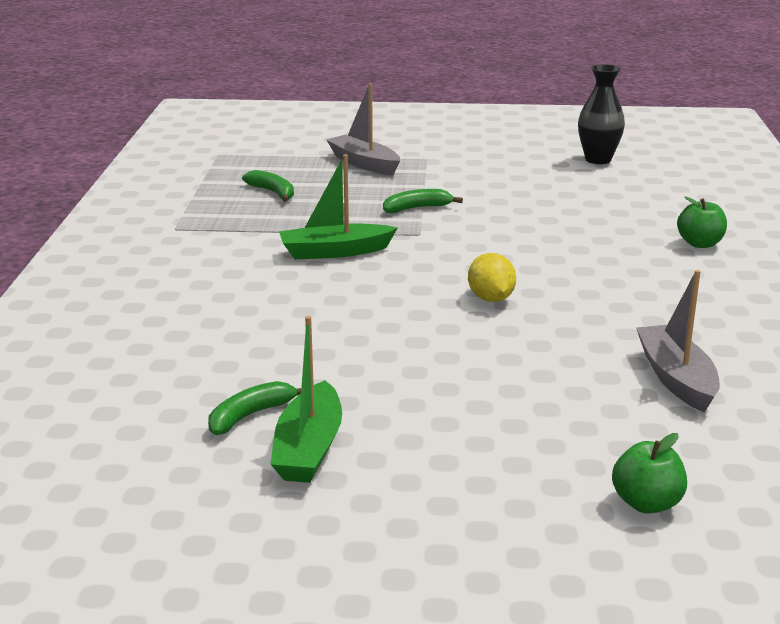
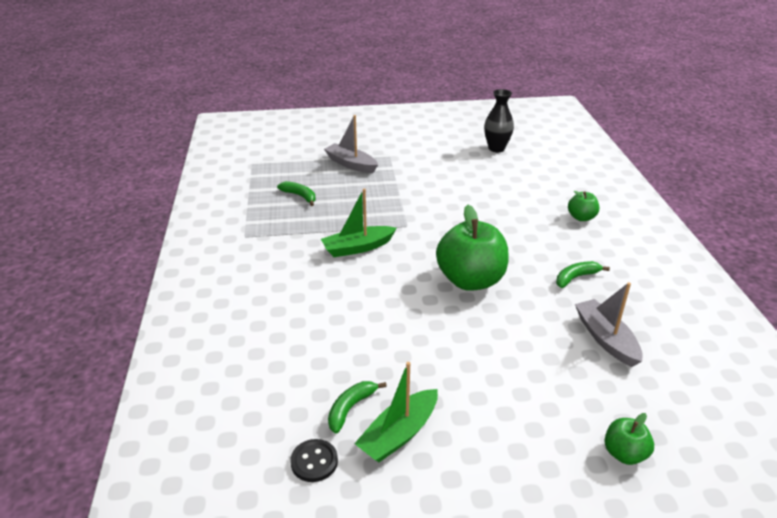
camera: 10 degrees left, 10 degrees up
(174, 464) = (314, 461): none -> black button
(309, 448) = (399, 434): green boat -> green boat turned 45 degrees clockwise
(417, 208) = (398, 202): green banana -> green banana (576, 277)
(491, 299) = (470, 280): yellow lemon -> green apple

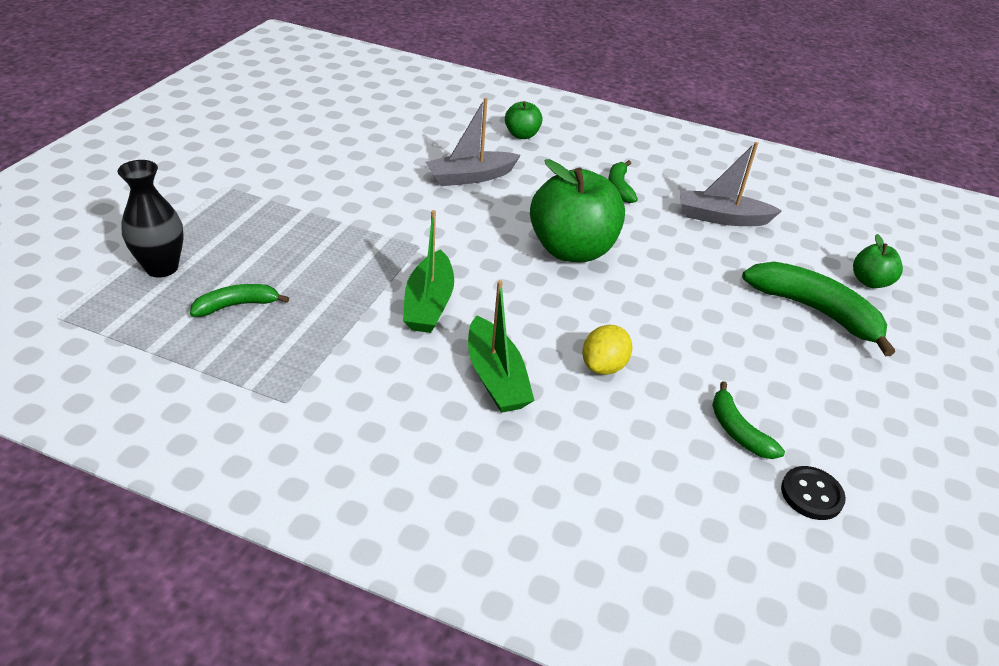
camera: 65 degrees left, 5 degrees up
(351, 164) = (208, 226): grey boat -> grey boat (470, 177)
(363, 329) = (603, 366): none -> yellow lemon
(399, 434) = (794, 409): green boat -> green boat (496, 377)
(496, 148) = (322, 113): black vase -> black vase (162, 268)
(536, 423) = (815, 311): none -> green banana

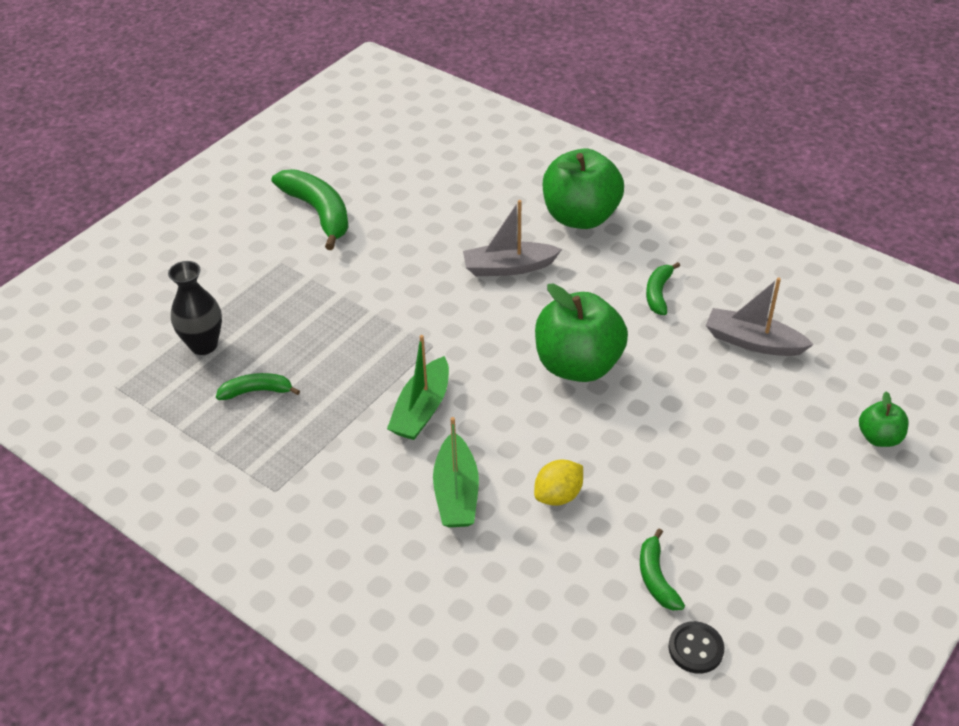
camera: 20 degrees right, 5 degrees up
(522, 135) = (580, 217): green apple -> green apple, size x2.05
(815, 311) = (798, 464): green banana -> green banana (318, 213)

